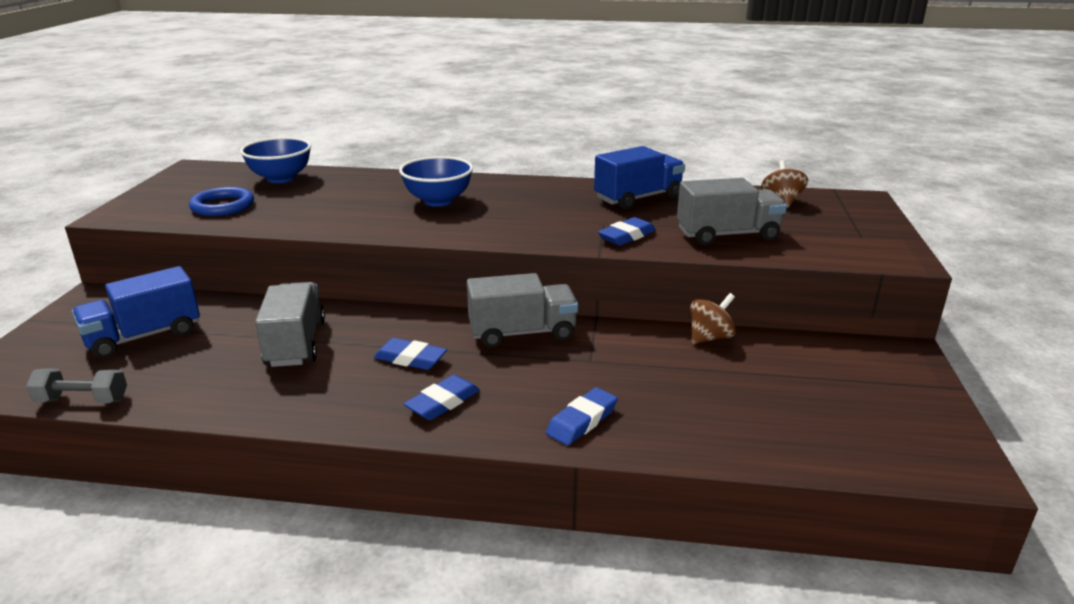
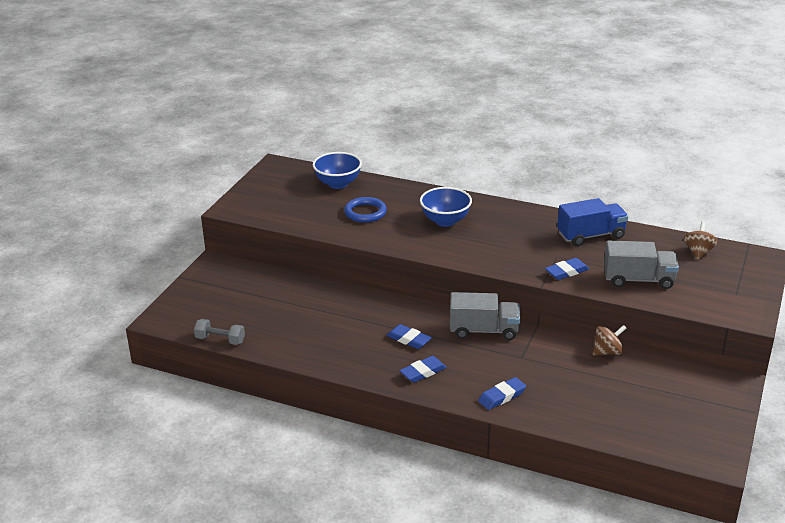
camera: 15 degrees right, 5 degrees up
(144, 336) = (249, 299): blue truck -> none
(223, 206) = (299, 208): blue ring -> blue ring (365, 212)
(296, 344) = (340, 318): grey truck -> none

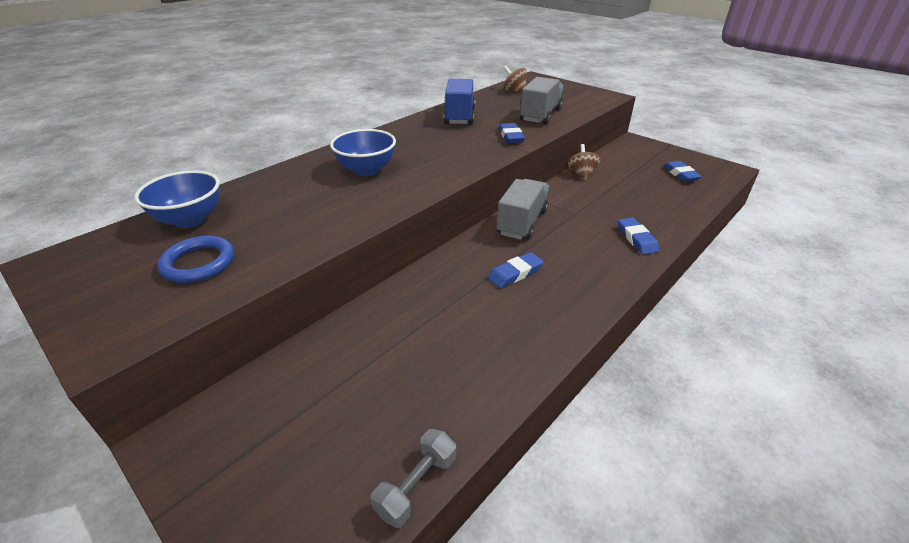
camera: 70 degrees left, 5 degrees up
(365, 212) = (289, 214): blue ring -> blue ring (198, 263)
(423, 372) = (582, 278): blue eraser -> blue eraser (680, 174)

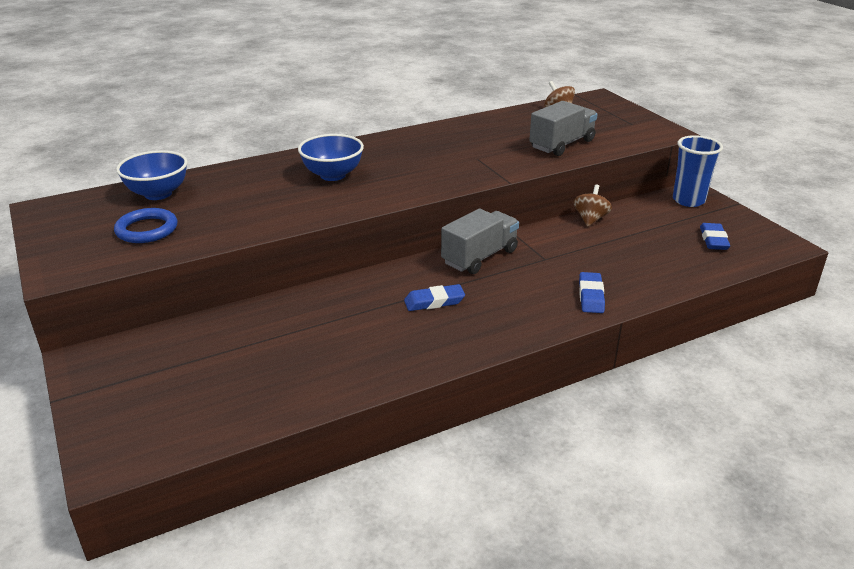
camera: 20 degrees right, 5 degrees down
(416, 485) = (236, 431): grey dumbbell -> none
(460, 116) = (470, 133): blue truck -> none
(510, 136) = (505, 163): blue eraser -> none
(637, 147) = (688, 200): none -> blue cup

